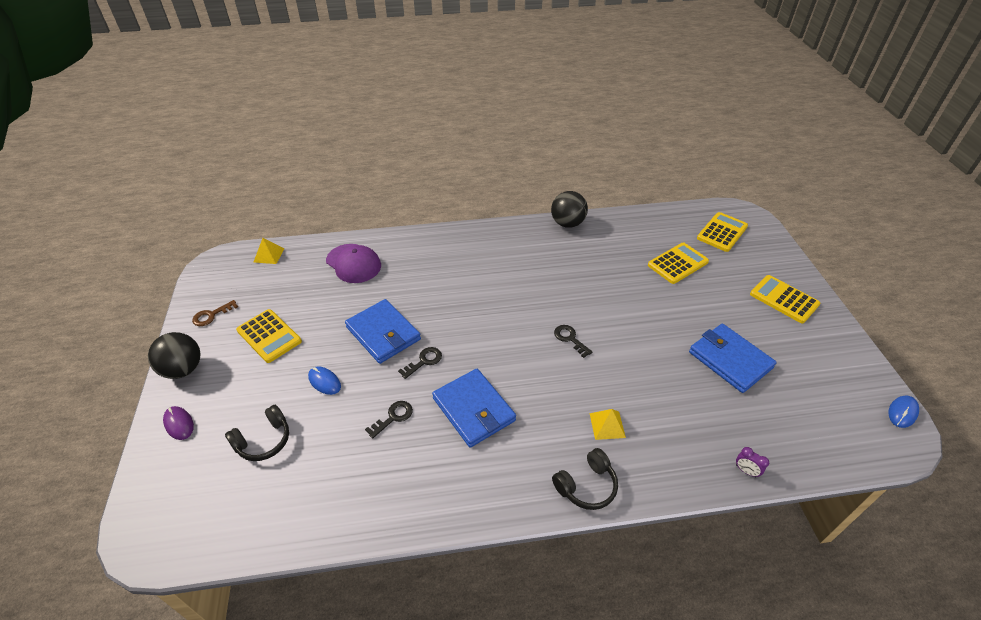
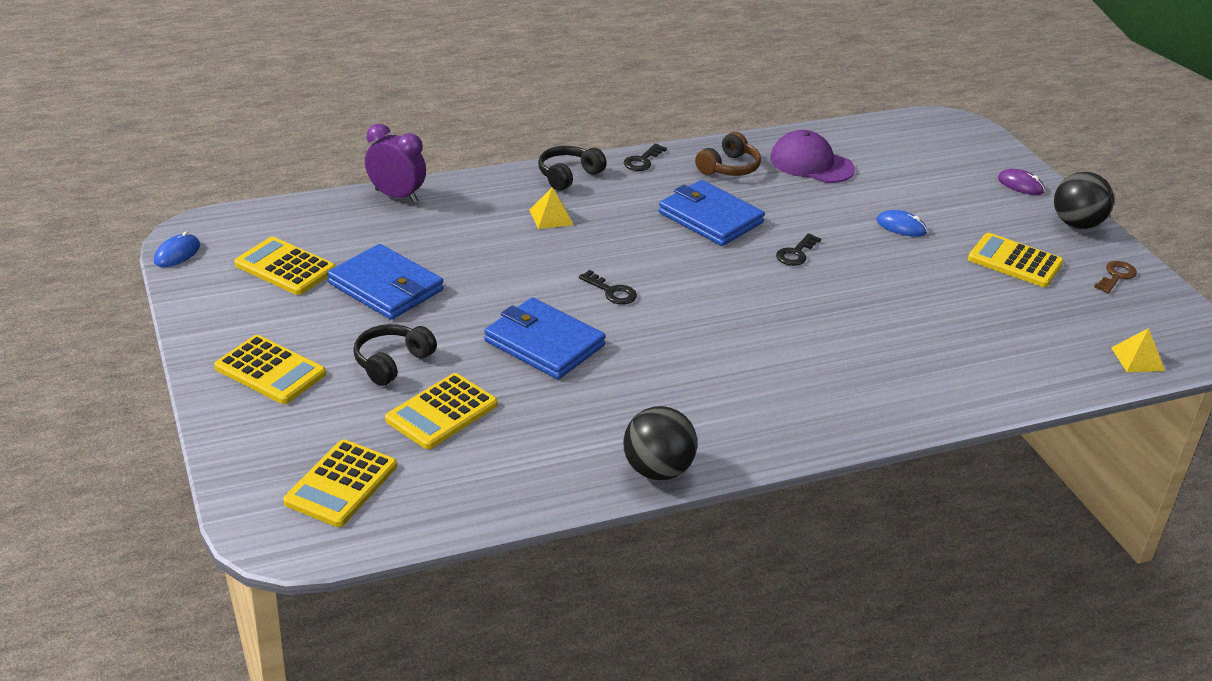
camera: 165 degrees right, 10 degrees down
(263, 440) = (919, 181): black headphones -> black headphones (392, 362)
(353, 263) = (992, 359): purple cap -> purple cap (811, 164)
(383, 333) = (870, 276): blue wallet -> blue wallet (544, 343)
(393, 417) = (797, 206): black key -> black key (642, 161)
(429, 482) = (728, 167): none -> brown headphones
(746, 471) = (396, 196): purple clock -> purple clock, size x2.04
(810, 388) = (285, 267): none -> yellow calculator

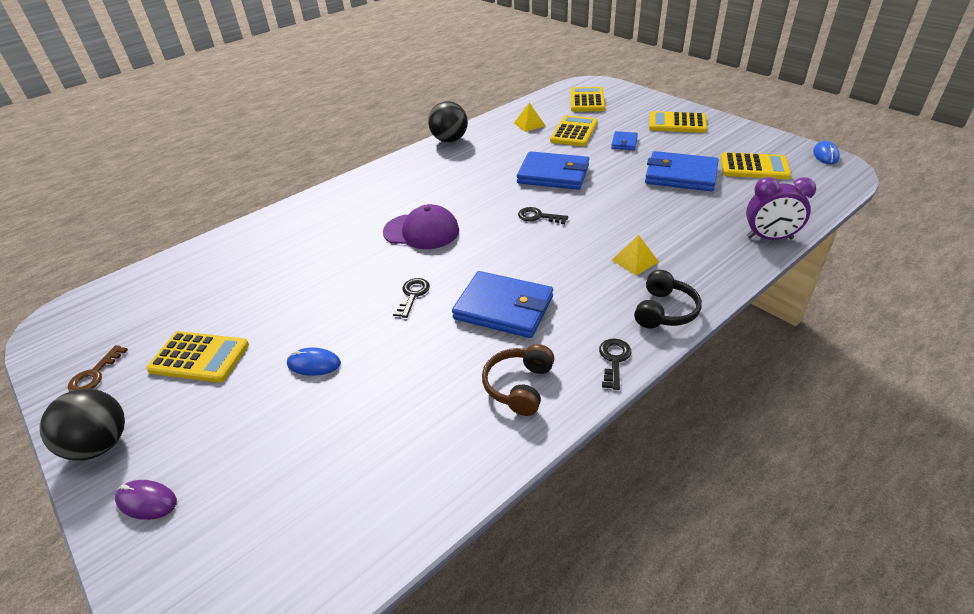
camera: 165 degrees right, 5 degrees up
(392, 362) = (624, 143): black headphones -> blue wallet
(811, 164) = (427, 433): purple cap -> purple cap (421, 231)
(1137, 359) = (126, 287): yellow pyramid -> yellow pyramid (529, 124)

